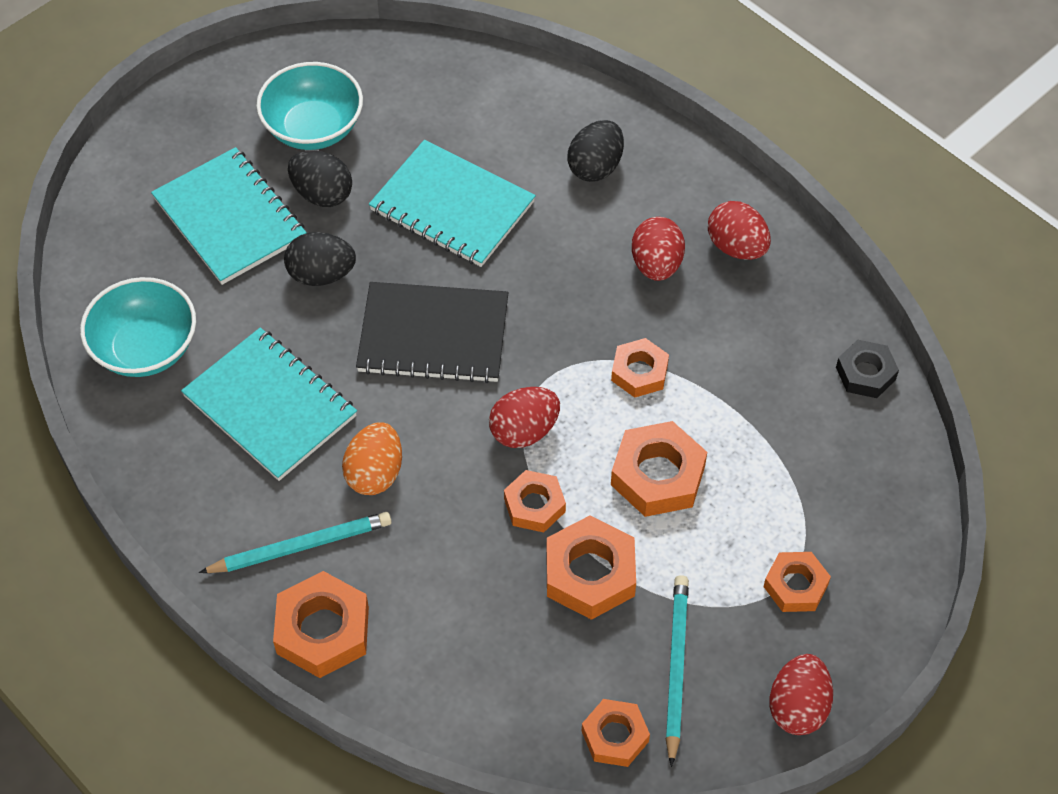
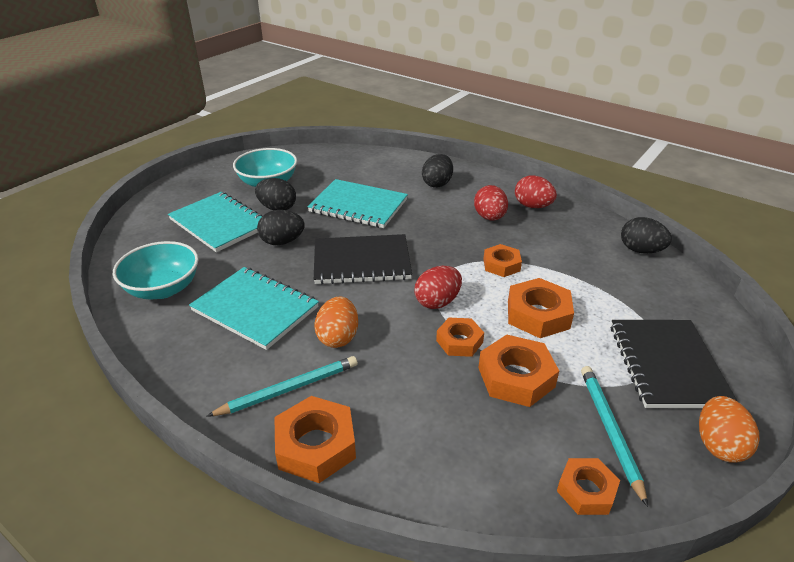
camera: 10 degrees left, 20 degrees down
(795, 586) = (667, 365): orange nut -> black notebook
(798, 707) = (718, 445): red egg -> orange egg
(865, 373) = (640, 250): black nut -> black egg

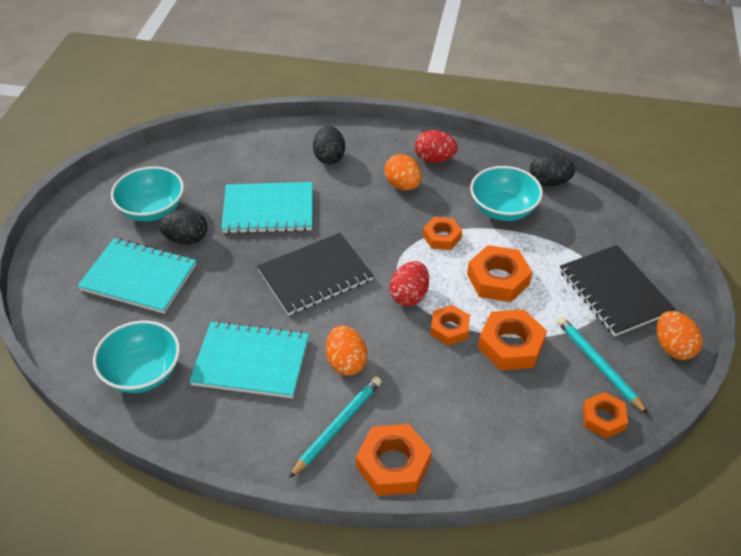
camera: 25 degrees left, 10 degrees up
(282, 242) = (222, 278): black egg -> none
(489, 217) = (402, 185): red egg -> orange egg
(578, 259) = (503, 209): none -> turquoise bowl

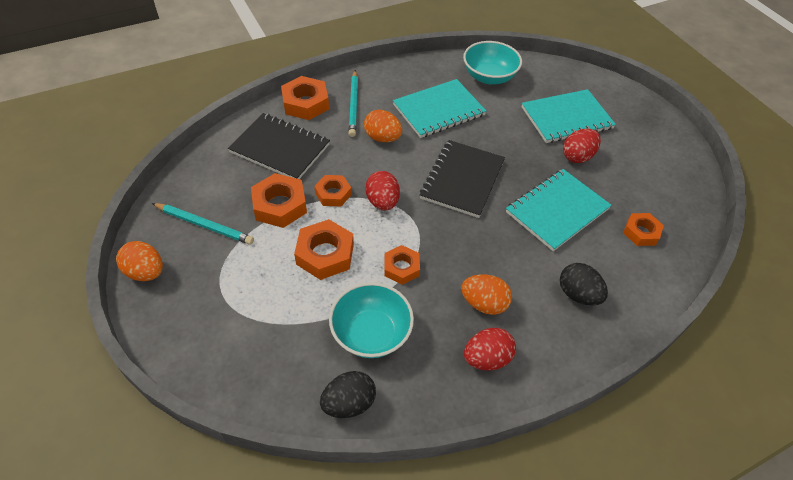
camera: 140 degrees right, 5 degrees up
(152, 210) = (630, 163): turquoise bowl -> none
(186, 239) = (577, 156): black egg -> red egg
(603, 418) = (185, 189): orange nut -> orange nut (641, 232)
(614, 292) = (217, 298): black notebook -> black notebook (280, 148)

